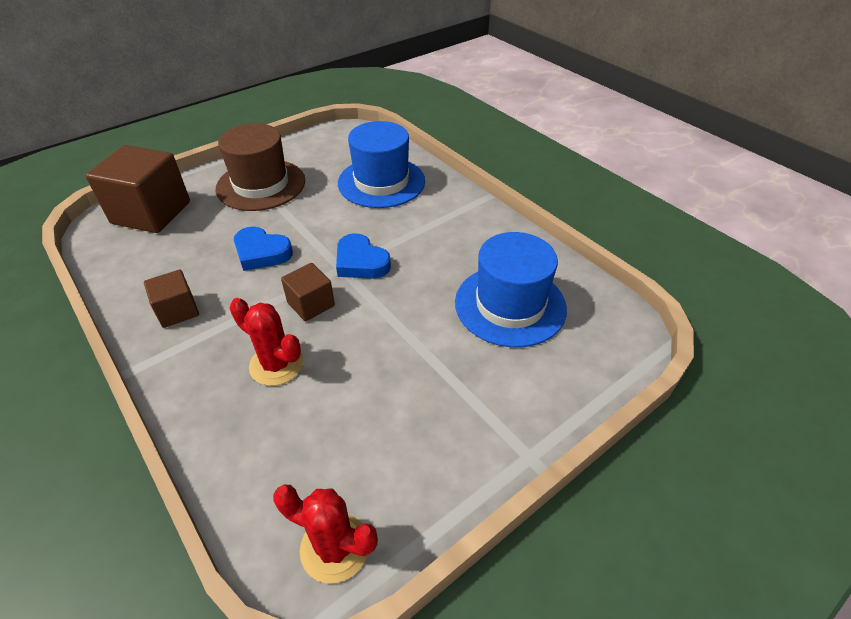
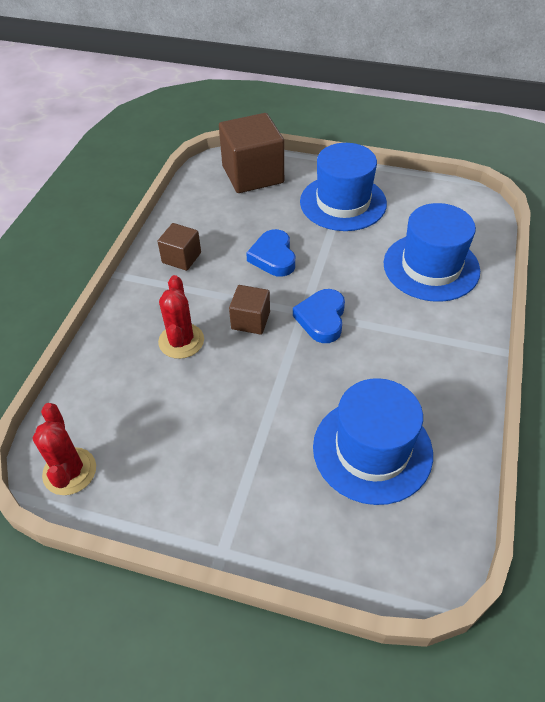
camera: 55 degrees right, 5 degrees up
(261, 185) = (343, 202): brown hat -> blue hat

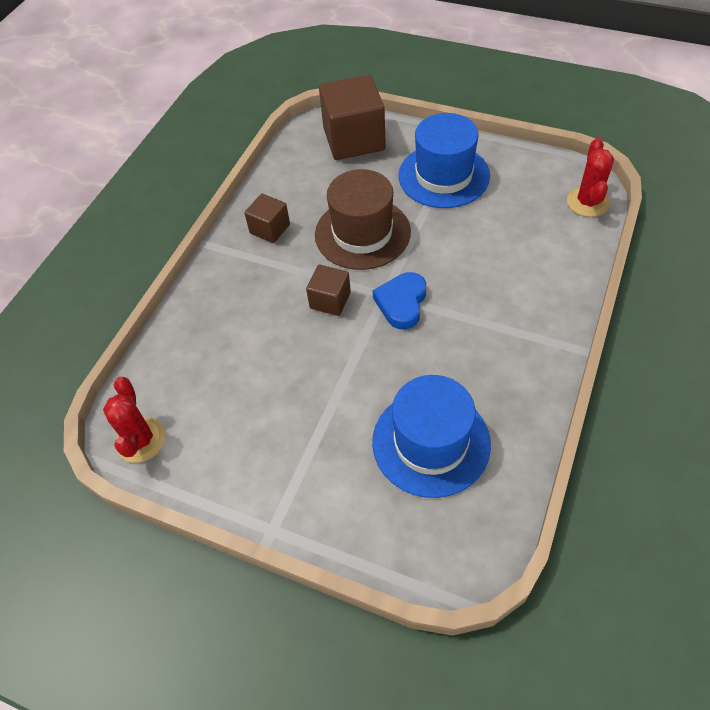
camera: 10 degrees right, 5 degrees up
(181, 341) = (259, 317): red cactus -> red cactus (588, 202)
(273, 257) = (362, 233): blue heart -> brown hat
(431, 267) = (524, 253): blue hat -> none

